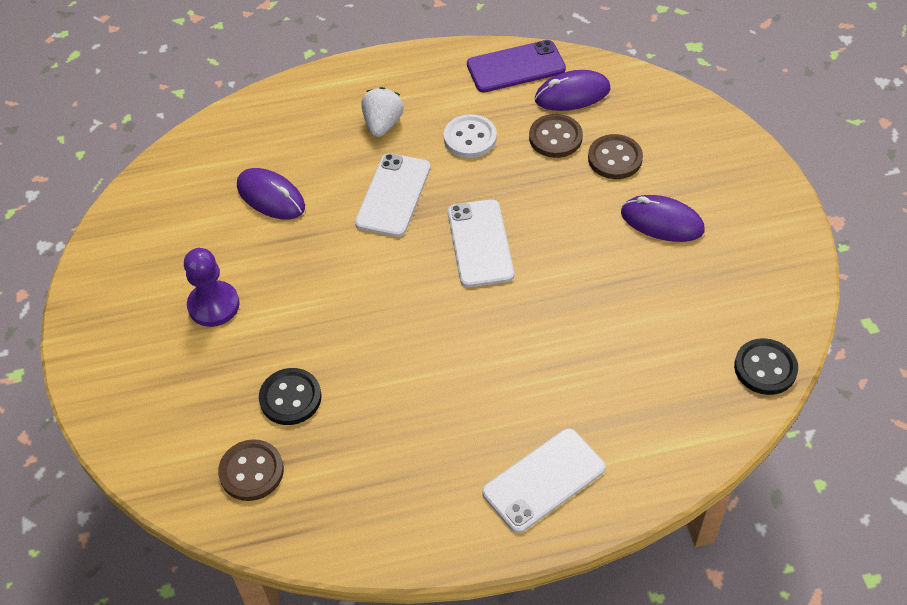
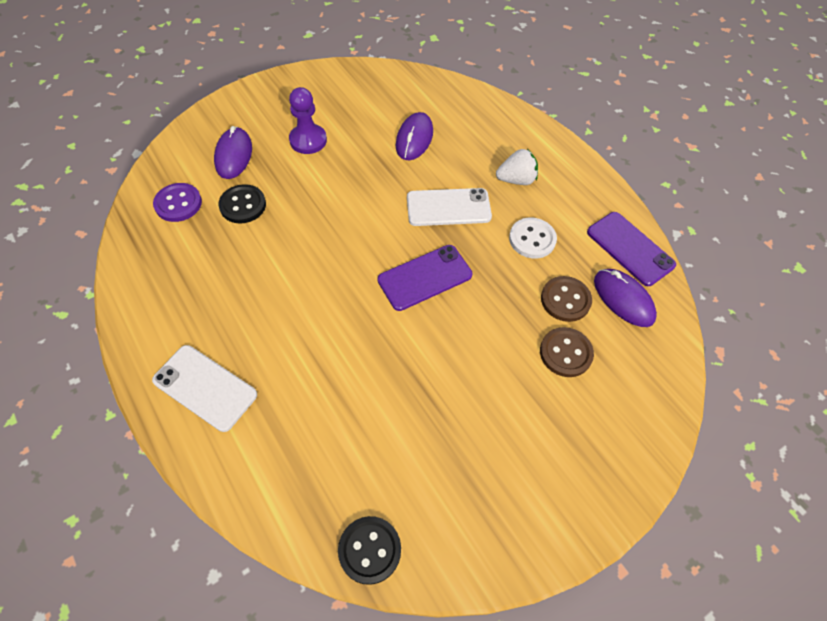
camera: 65 degrees right, 5 degrees up
(251, 471) = (178, 204): brown button -> purple button
(480, 243) = (425, 277): white phone -> purple phone
(662, 222) = (509, 412): purple mouse -> purple mouse (234, 155)

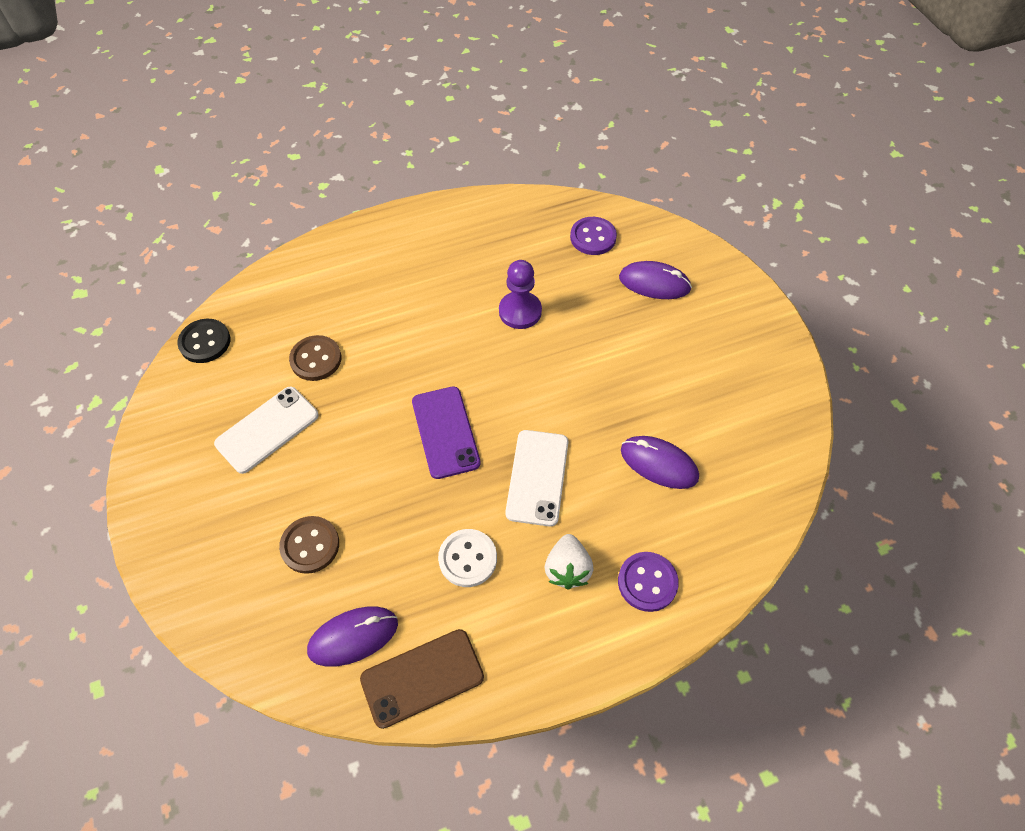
camera: 105 degrees right, 0 degrees up
(205, 387) = (384, 250): white phone -> white phone (267, 429)
(243, 205) = (580, 286): black button -> none
(308, 140) = (670, 352): purple pawn -> purple pawn (520, 311)
(508, 137) = (647, 582): none -> purple button
(565, 300) = (373, 568): brown button -> brown button (316, 359)
(630, 248) = (422, 678): purple phone -> brown phone

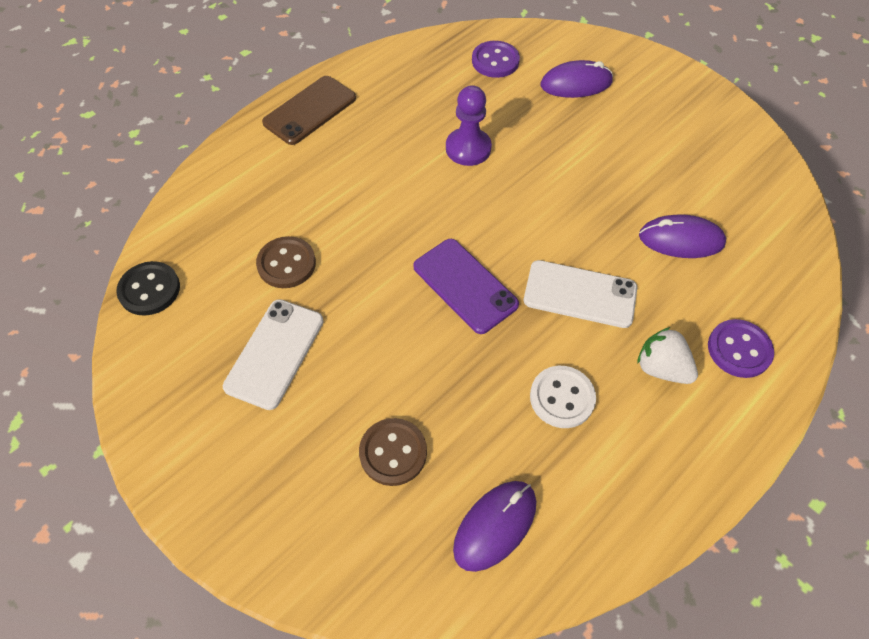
camera: 25 degrees left, 0 degrees up
(422, 678) = (590, 534): brown phone -> brown phone (310, 110)
(537, 477) = (580, 294): white phone -> white phone turned 60 degrees counterclockwise
(567, 569) = (661, 368): white strawberry -> white strawberry turned 150 degrees clockwise

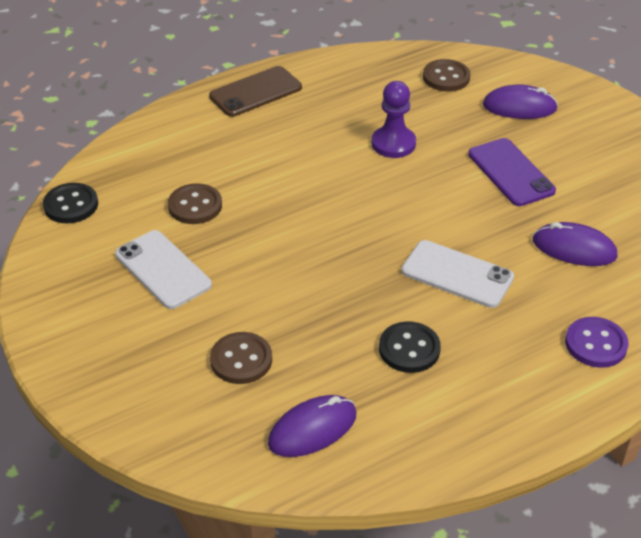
camera: 15 degrees right, 15 degrees down
(275, 353) = (163, 269): white phone -> white phone turned 75 degrees counterclockwise
(465, 285) = (351, 249): purple phone -> purple phone (510, 172)
(495, 61) = (446, 77): purple button -> brown button
(562, 398) = (409, 349): white button -> black button
(661, 368) = (513, 344): white strawberry -> none

